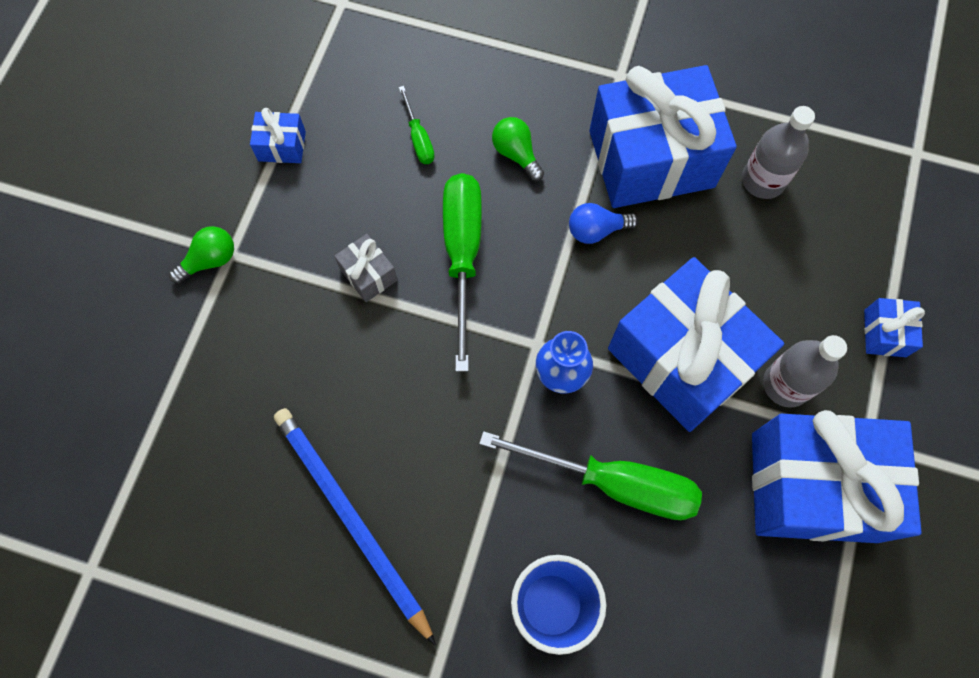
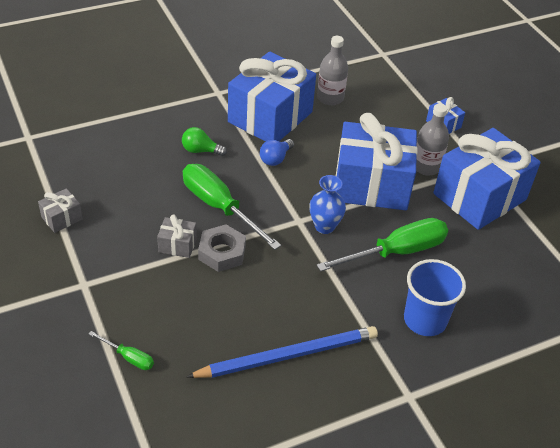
camera: 45 degrees left, 25 degrees down
(210, 260) = (74, 294): green light bulb -> none
(282, 146) = (62, 218): blue gift -> grey gift
(351, 519) = (288, 356): blue pencil -> blue pencil turned 150 degrees clockwise
(407, 322) = (222, 252): none -> grey nut
(418, 138) = (140, 172): green screwdriver -> green screwdriver (128, 357)

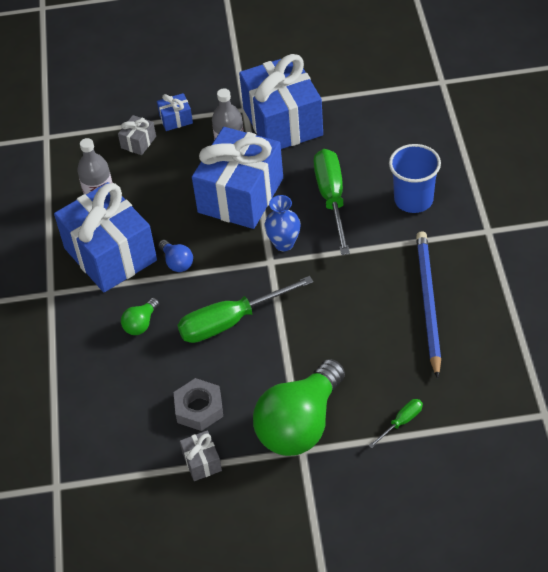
camera: 65 degrees left, 5 degrees up
(112, 278) = (300, 425): none -> green light bulb
(177, 245) = (272, 364): grey gift -> grey gift (138, 142)
(222, 252) = (293, 330): grey nut -> grey nut (199, 408)

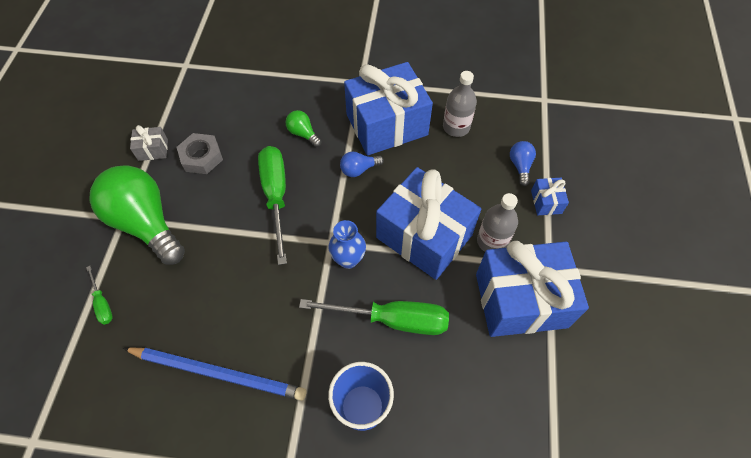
camera: 100 degrees right, 10 degrees up
(138, 142) = (520, 166): grey gift -> blue light bulb

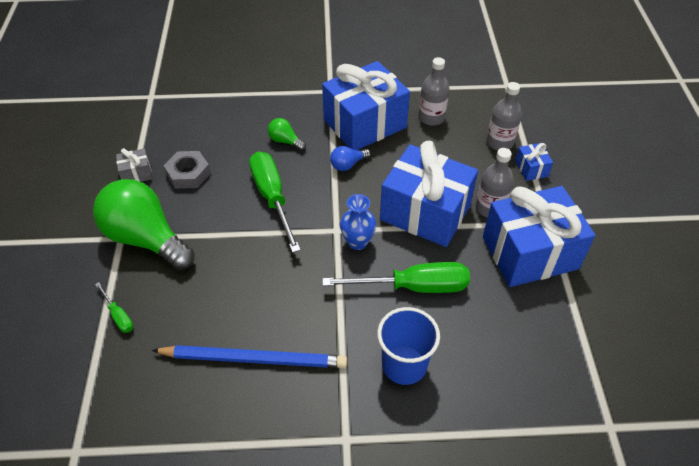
camera: 10 degrees left, 10 degrees down
(520, 166) = (499, 142): blue light bulb -> grey bottle

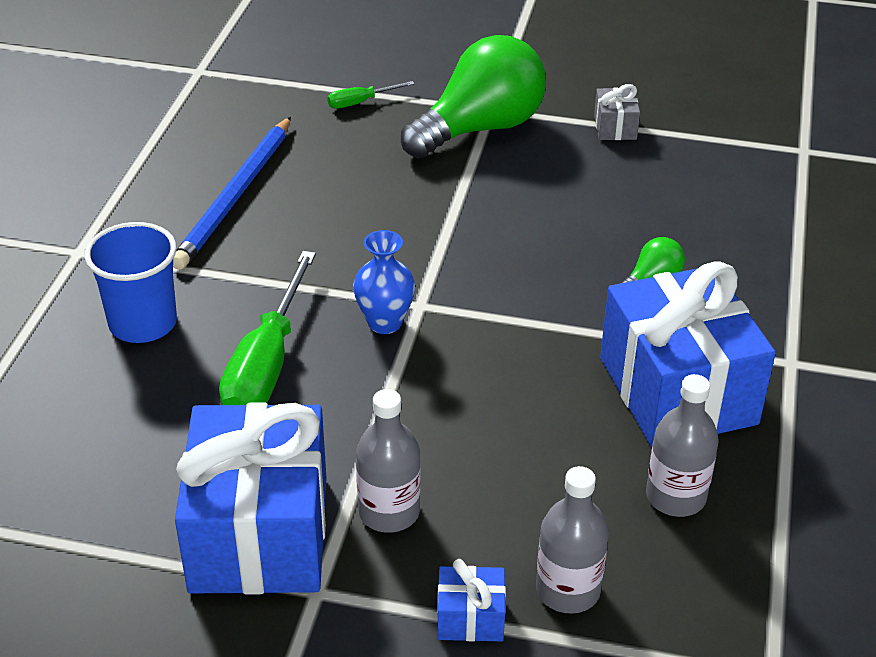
camera: 105 degrees right, 10 degrees down
(188, 174) = (600, 173): grey nut -> none
(272, 198) = (517, 248): green screwdriver -> none
(348, 165) = (568, 346): blue light bulb -> none
(425, 212) = (414, 418): blue gift -> none

